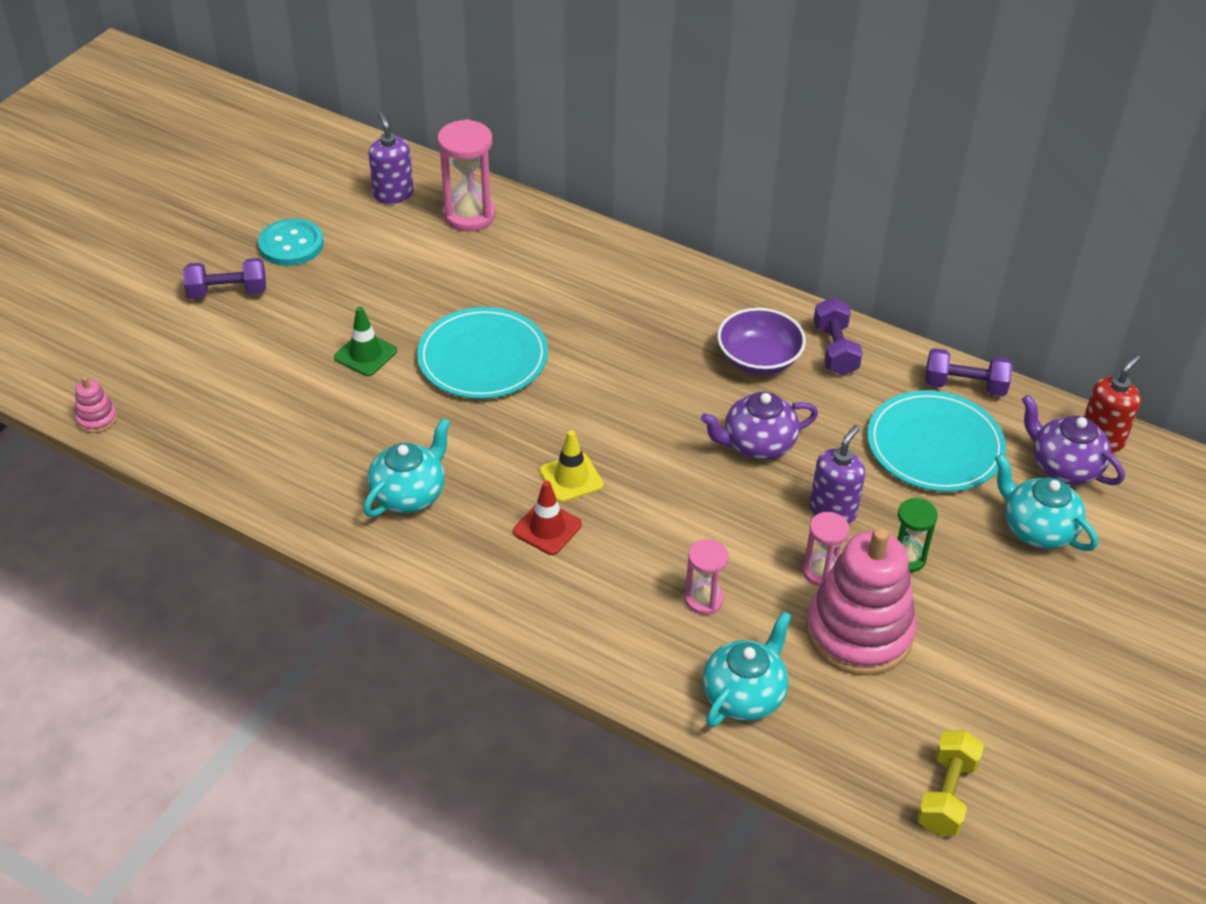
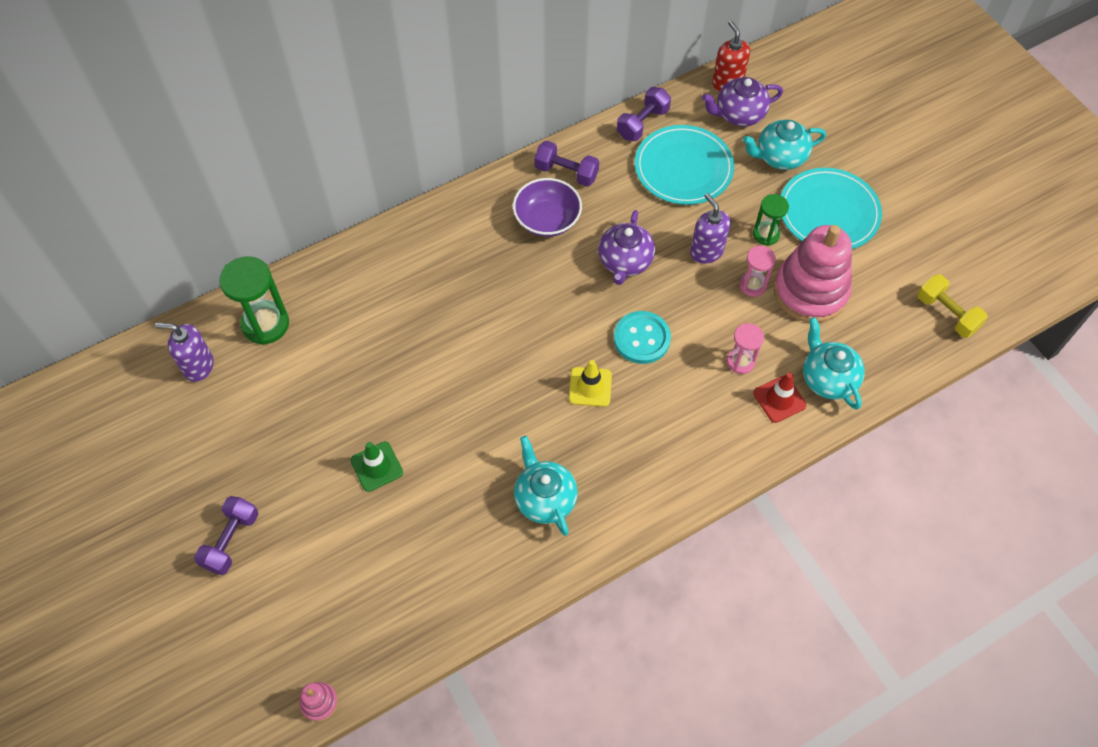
camera: 60 degrees left, 15 degrees up
(291, 244) = (205, 468): turquoise button -> turquoise button (641, 338)
(469, 215) = (265, 324): pink hourglass -> green hourglass
(483, 357) = (434, 387): turquoise plate -> turquoise plate (829, 212)
(547, 528) = (628, 424): red traffic cone -> red traffic cone (779, 399)

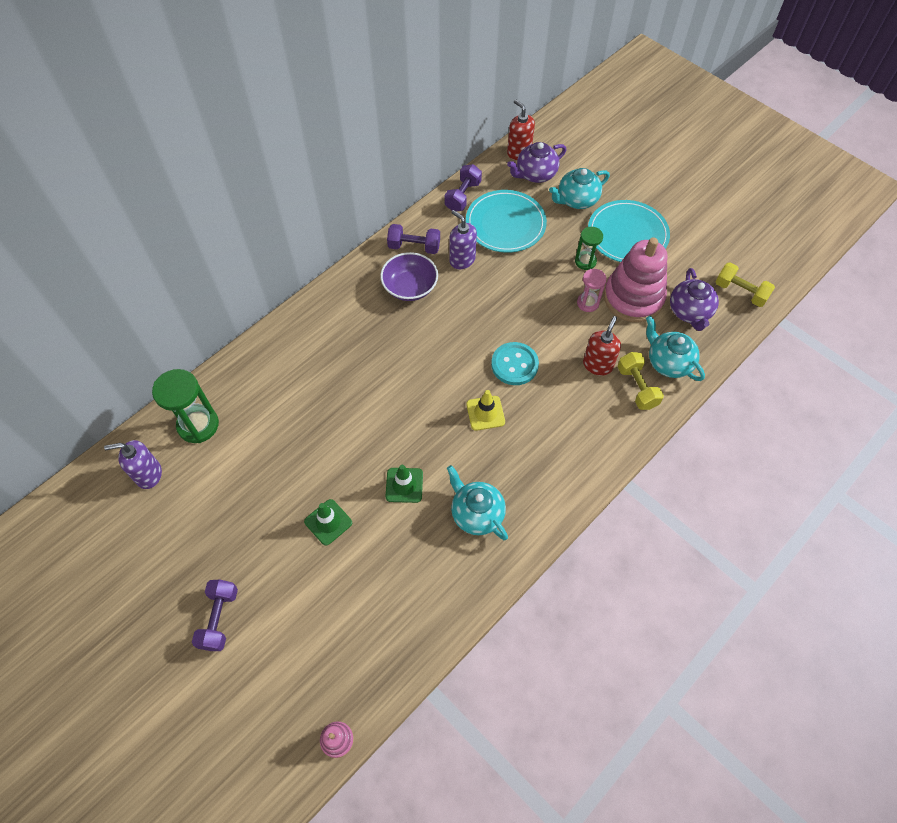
camera: 15 degrees left, 0 degrees up
(473, 446) = (404, 485): none -> green traffic cone
(625, 262) = (482, 307): purple teapot -> purple teapot (689, 312)
(706, 251) = (544, 285): purple soap dispenser -> purple soap dispenser (462, 260)
(740, 361) = (597, 365): pink hourglass -> red soap dispenser
(779, 399) = (637, 387): red traffic cone -> yellow dumbbell

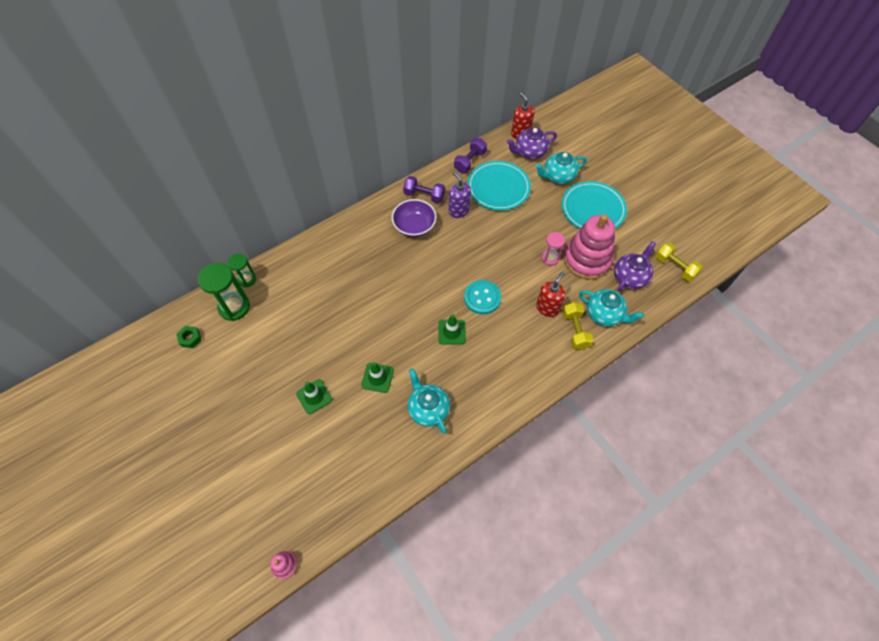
camera: 10 degrees right, 0 degrees up
(148, 474) = (190, 338): purple soap dispenser -> green nut
(219, 618) = (218, 456): purple dumbbell -> none
(485, 413) = (451, 332): yellow traffic cone -> green traffic cone
(585, 261) = (555, 225): green hourglass -> green hourglass (247, 279)
(668, 362) = (604, 314): turquoise teapot -> turquoise teapot turned 150 degrees clockwise
(689, 312) = (630, 277): purple teapot -> purple teapot turned 150 degrees counterclockwise

